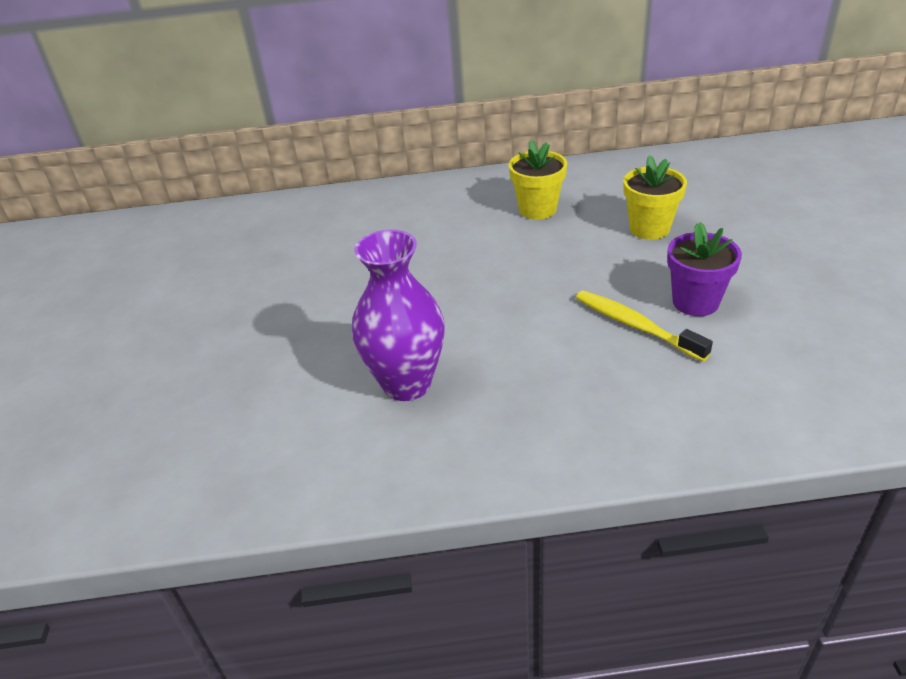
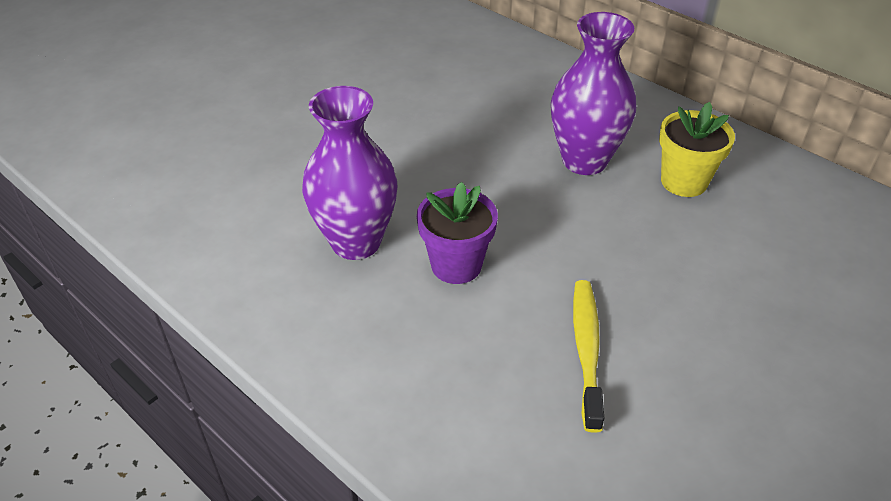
camera: 45 degrees right, 5 degrees up
(467, 236) = (584, 161): none -> purple vase
(649, 228) = (758, 279): yellow flower pot -> none
(695, 302) = (676, 379): purple flower pot -> purple flower pot (456, 265)

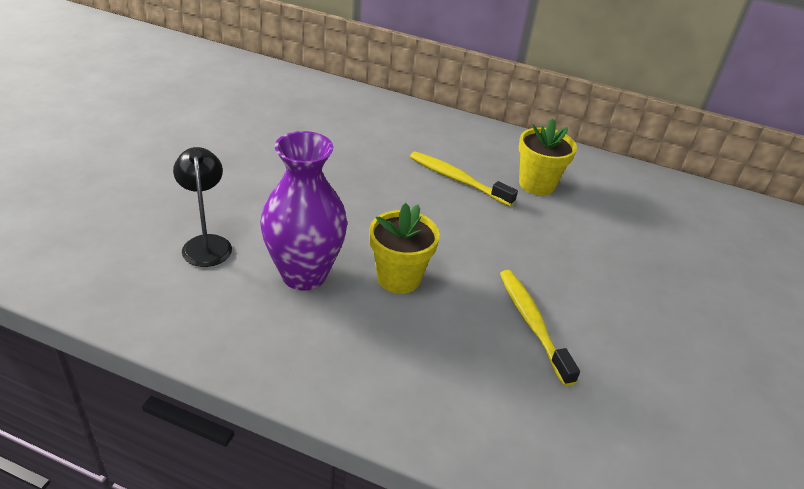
camera: 25 degrees left, 5 degrees down
(274, 191) = (206, 243): none -> black lamp
(456, 265) = (398, 278): purple flower pot -> yellow flower pot
(584, 161) = (457, 179): purple vase -> yellow toothbrush

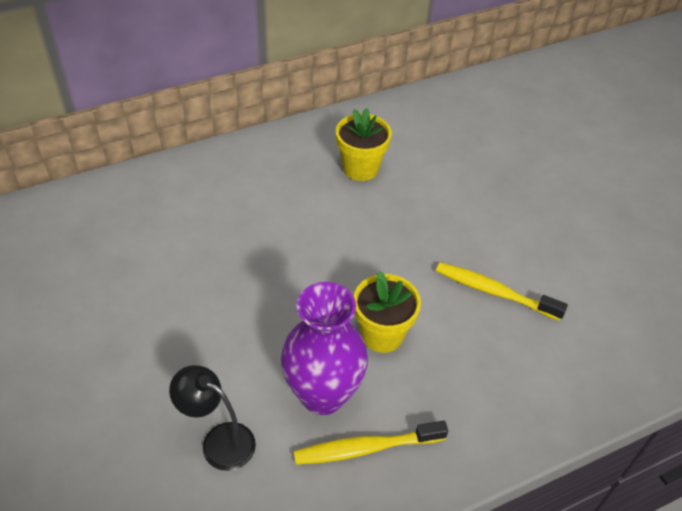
camera: 45 degrees left, 10 degrees up
(457, 179) = (307, 210): yellow toothbrush -> yellow toothbrush (365, 448)

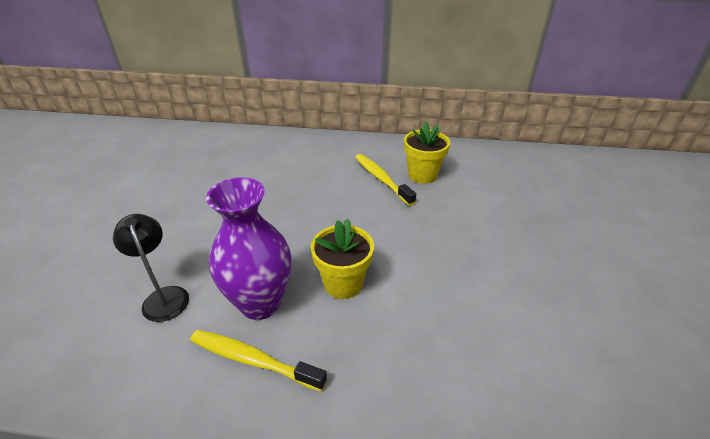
camera: 35 degrees right, 10 degrees down
(494, 292) = (466, 295): yellow toothbrush -> yellow toothbrush (381, 179)

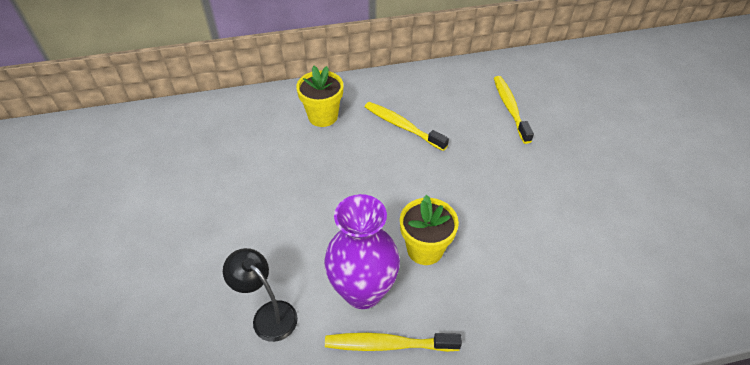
camera: 20 degrees left, 10 degrees up
(422, 175) = (438, 111): yellow flower pot -> yellow flower pot (323, 116)
(496, 186) = (510, 108): none -> yellow toothbrush

